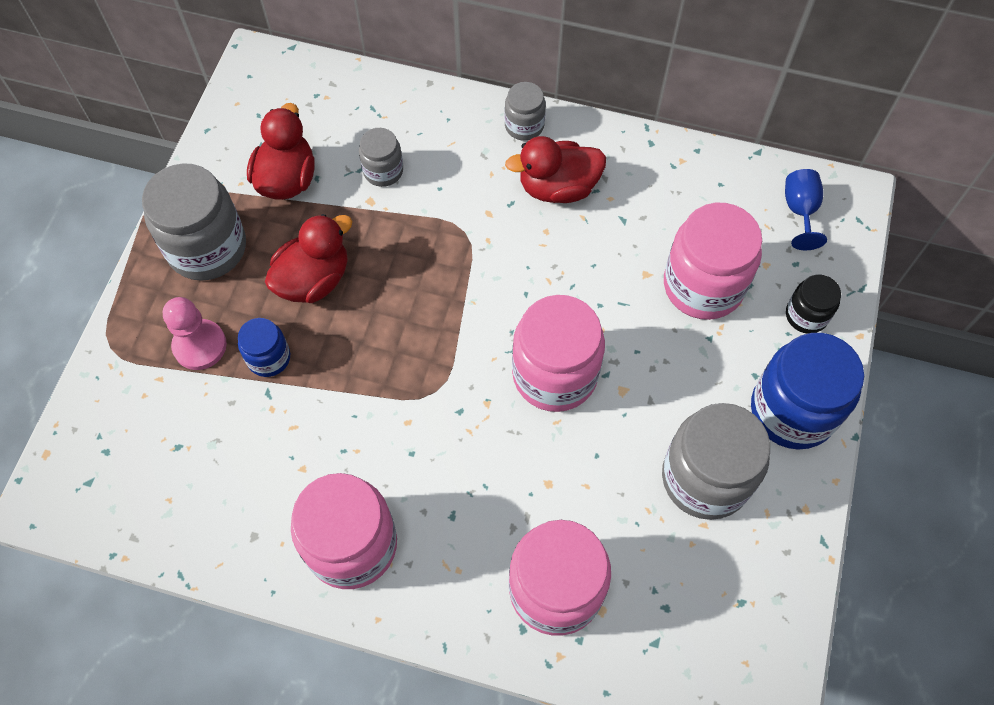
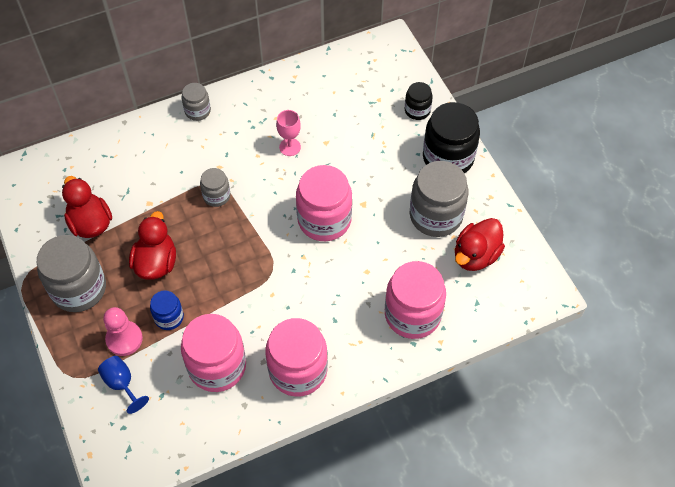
camera: 40 degrees left, 5 degrees down
(383, 171) = (142, 183): grey jar -> grey jar (216, 196)
(558, 188) = (244, 130): red duck -> red duck (475, 255)
(595, 248) = (290, 147): none -> pink goblet
(703, 285) = (358, 129): pink jar -> pink jar (217, 366)
(792, 410) = (448, 158): blue jar -> black jar
(800, 211) = (372, 63): blue goblet -> blue goblet (122, 384)

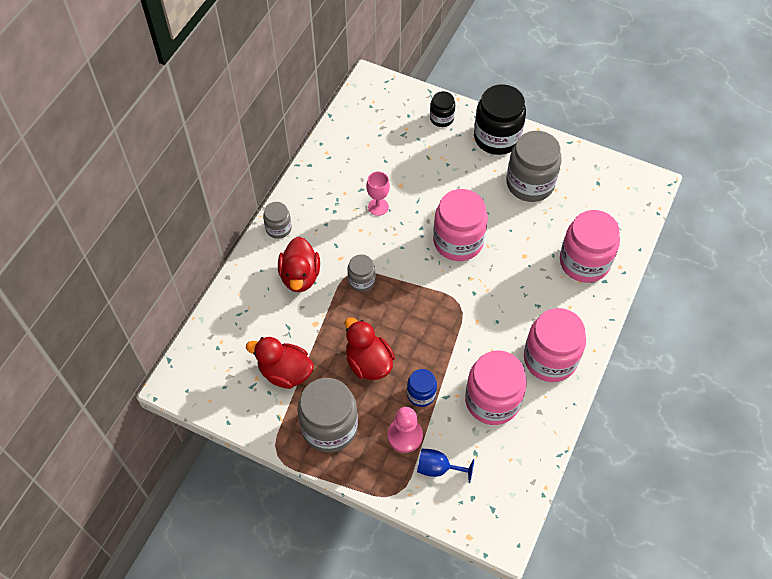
camera: 40 degrees left, 0 degrees up
(475, 255) = (583, 192): red duck -> red duck (300, 276)

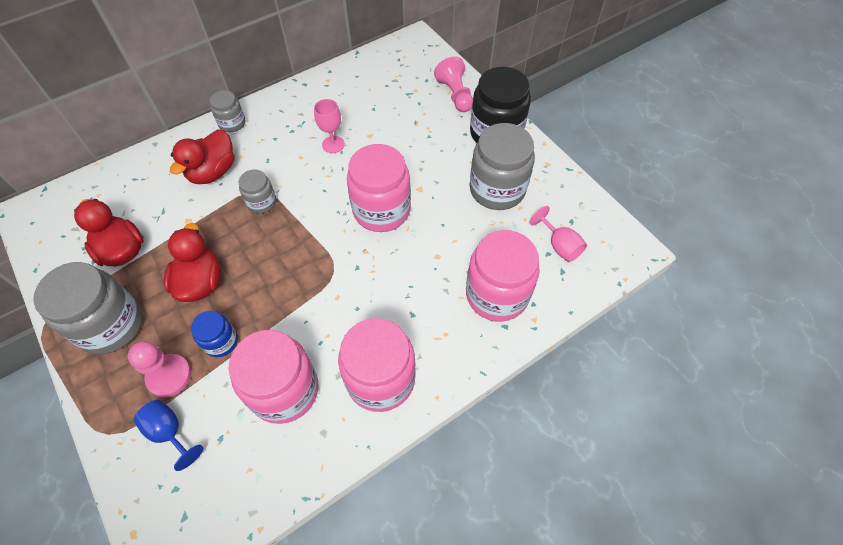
camera: 30 degrees right, 0 degrees up
(441, 118) = (455, 95): black jar -> pink pawn
(602, 205) = (559, 245): none -> pink goblet

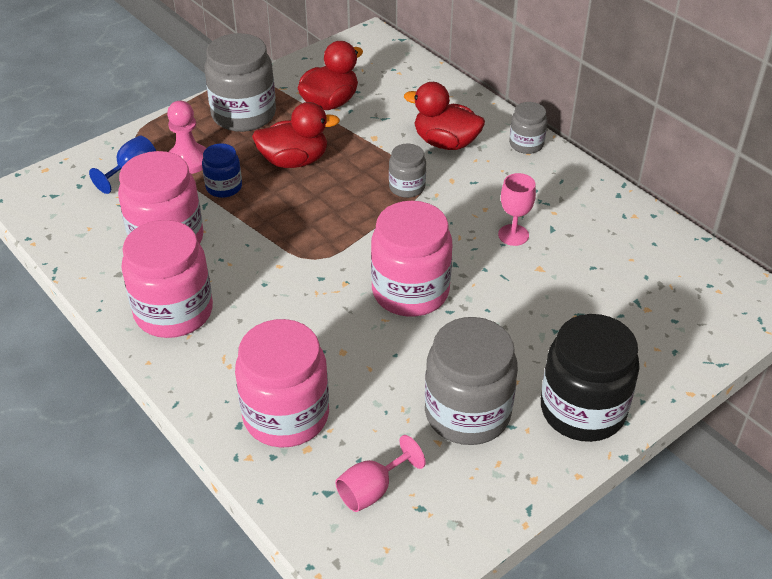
camera: 85 degrees right, 15 degrees down
(455, 95) = (653, 356): pink pawn -> none

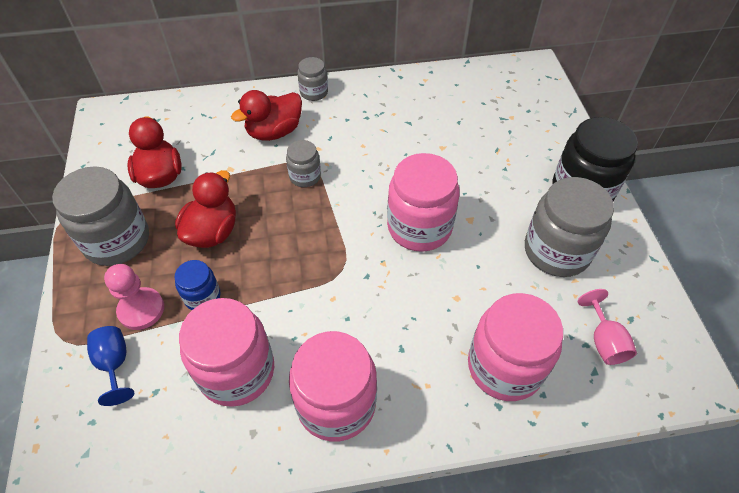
camera: 60 degrees left, 10 degrees up
(513, 235) = (401, 144): pink goblet -> none

